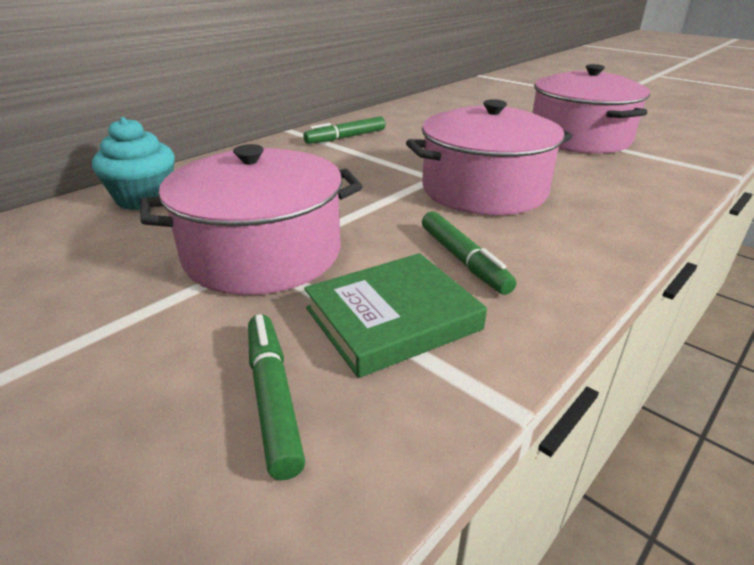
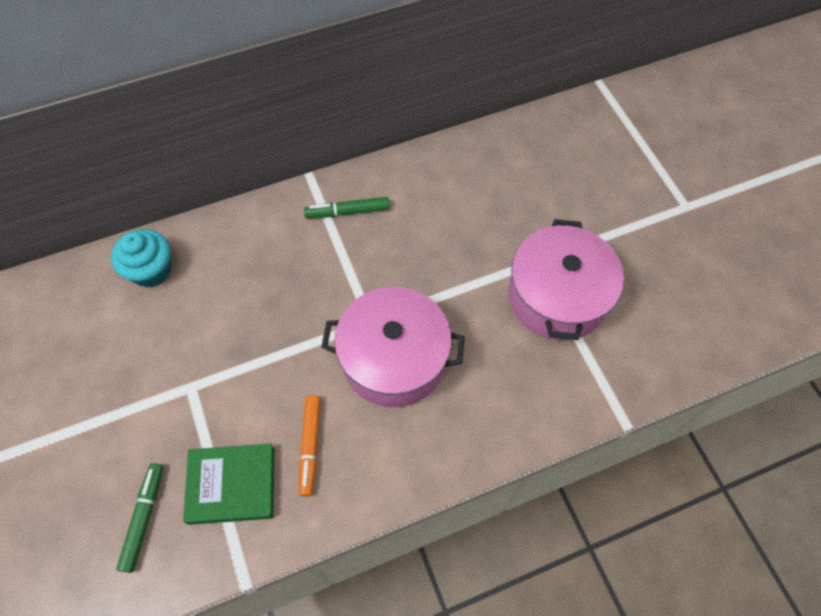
camera: 25 degrees right, 30 degrees up
(263, 253) = (196, 382): pink pot -> none
(463, 260) = (310, 446): green marker -> orange marker

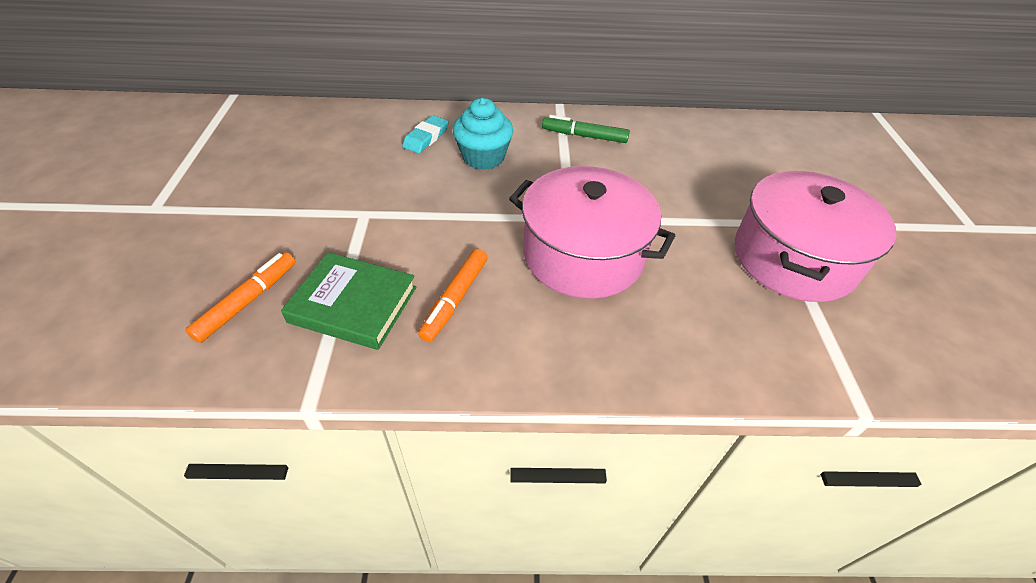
camera: 20 degrees right, 15 degrees down
(144, 518) = (248, 301): green marker -> orange marker
(151, 270) = (383, 126): turquoise cupcake -> turquoise cupcake (483, 157)
(201, 270) = (426, 138): none -> turquoise eraser

